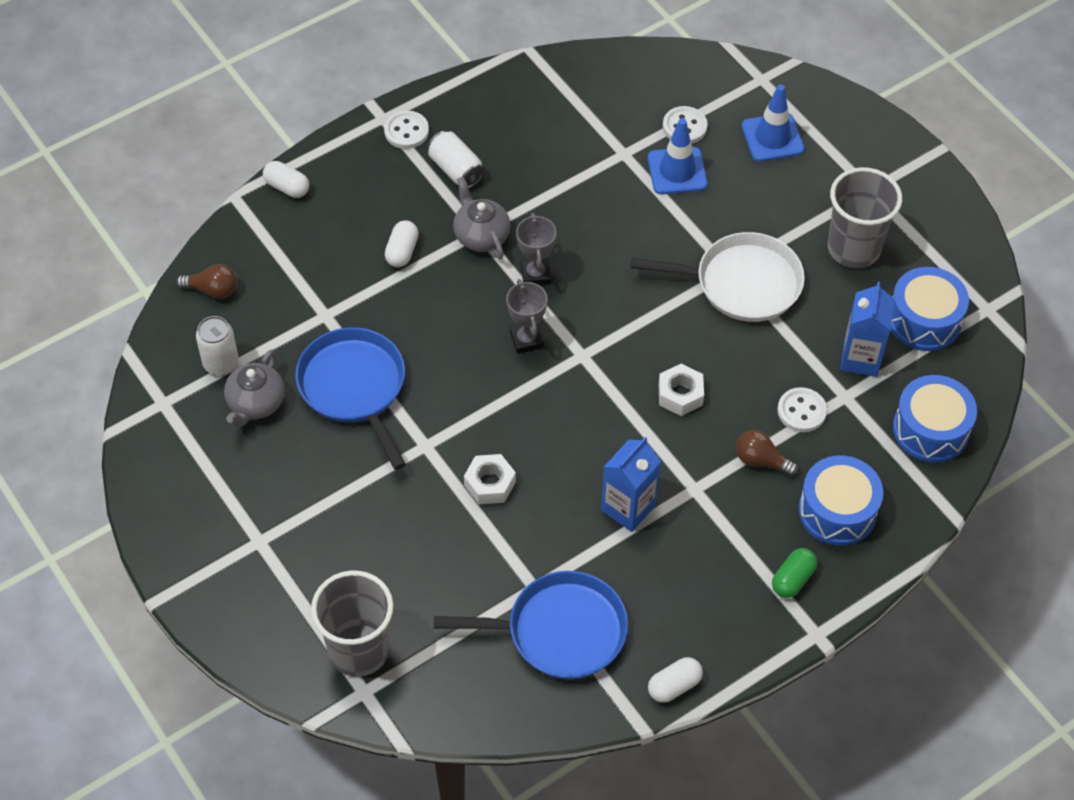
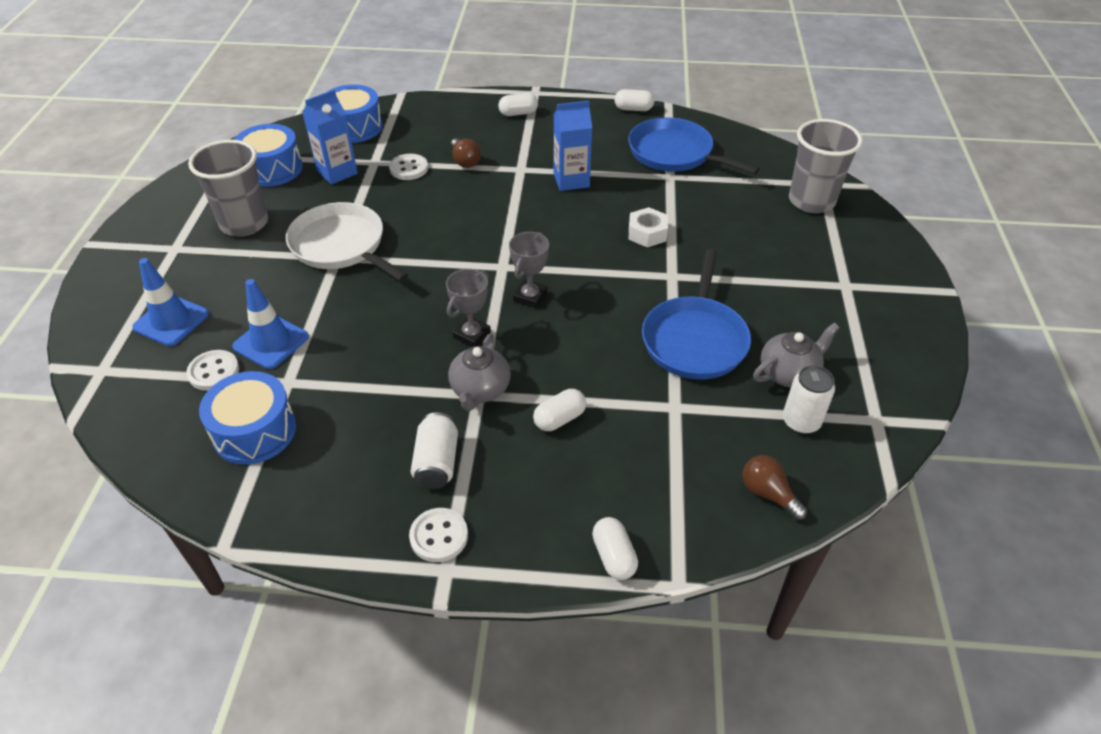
camera: 140 degrees left, 10 degrees down
(680, 394) = (467, 212): white nut -> none
(792, 579) = (518, 113): green capsule -> white capsule
(837, 511) = (455, 124): blue drum -> blue drum (255, 431)

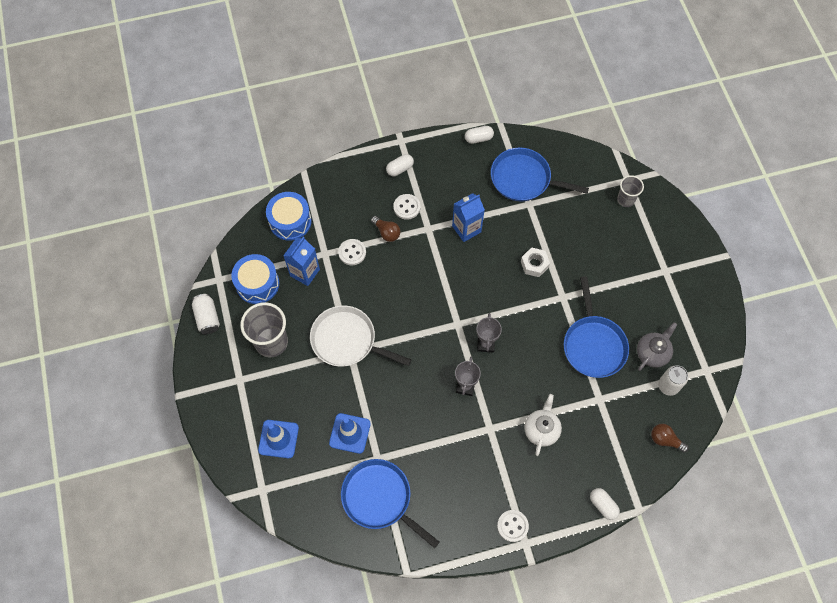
camera: 20 degrees left, 20 degrees up
(213, 372) = (330, 467): white button -> white button (406, 207)
(255, 431) = (379, 498): blue drum -> blue pan
(437, 462) = (489, 482): white can -> white can (207, 318)
(480, 390) = (489, 425): grey teapot -> none
(559, 419) = (541, 429): white capsule -> white teapot
(811, 201) = (625, 199): grey cup -> grey cup, size x0.57

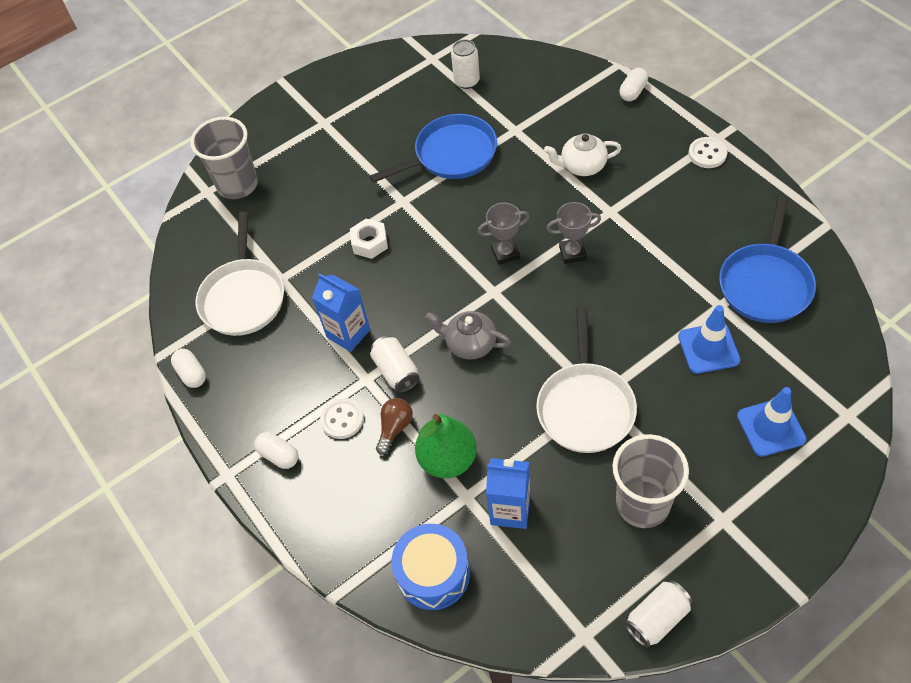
camera: 105 degrees left, 10 degrees down
(257, 284) = (562, 570): blue drum -> none
(352, 252) = (448, 459): white button -> green pear
(425, 246) = (396, 371): none -> white can
(523, 179) = (243, 297): blue pan -> white pan
(625, 199) = (237, 185): grey cup -> grey cup, size x1.75
(652, 353) = (434, 104): grey teapot -> grey teapot (470, 344)
(665, 440) = (530, 67): brown light bulb -> none

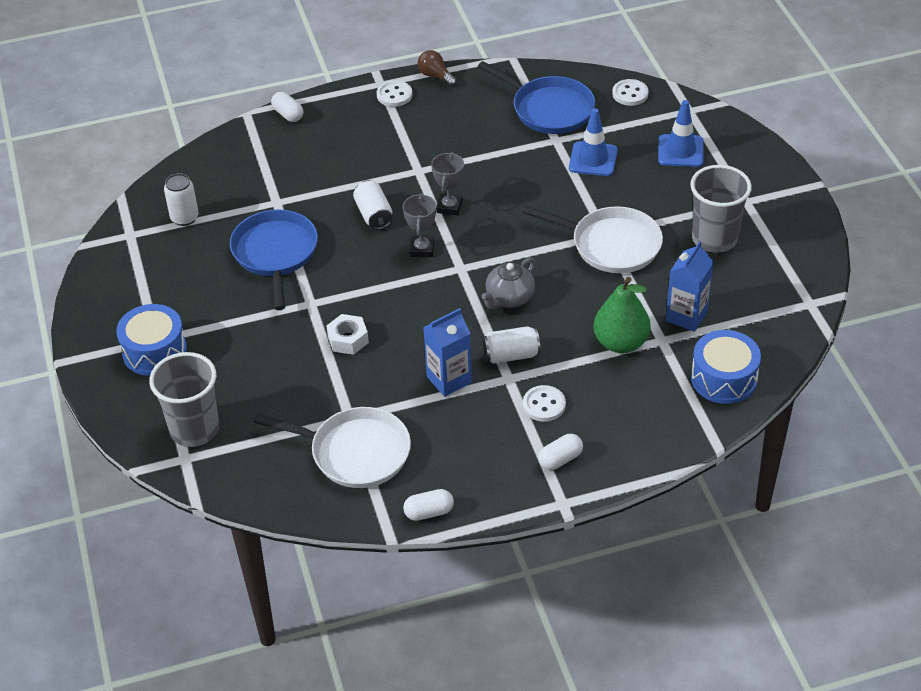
camera: 75 degrees left, 10 degrees down
(311, 127) = (154, 351): none -> blue drum
(395, 428) = (572, 370): brown light bulb -> brown light bulb (436, 76)
(582, 166) = (354, 172): white teapot -> none
(657, 618) = (810, 260): white can -> white can (374, 215)
(839, 348) = (630, 94): none -> white button

